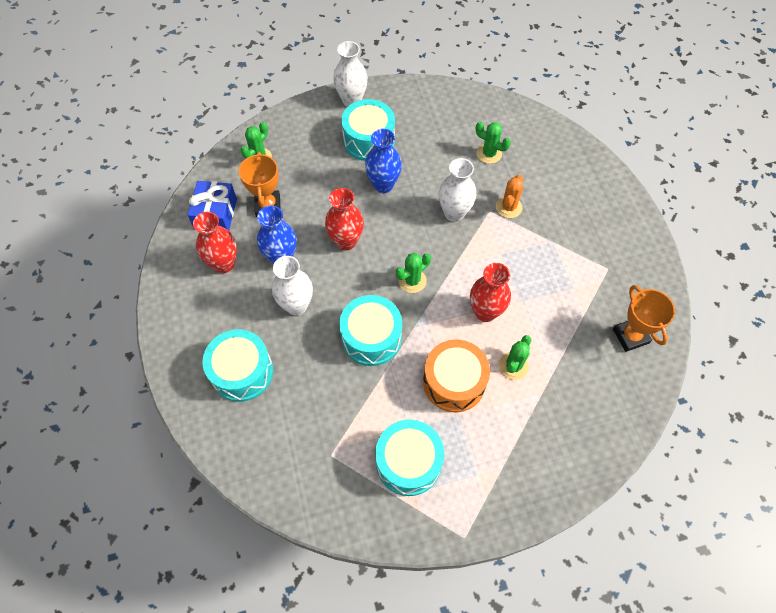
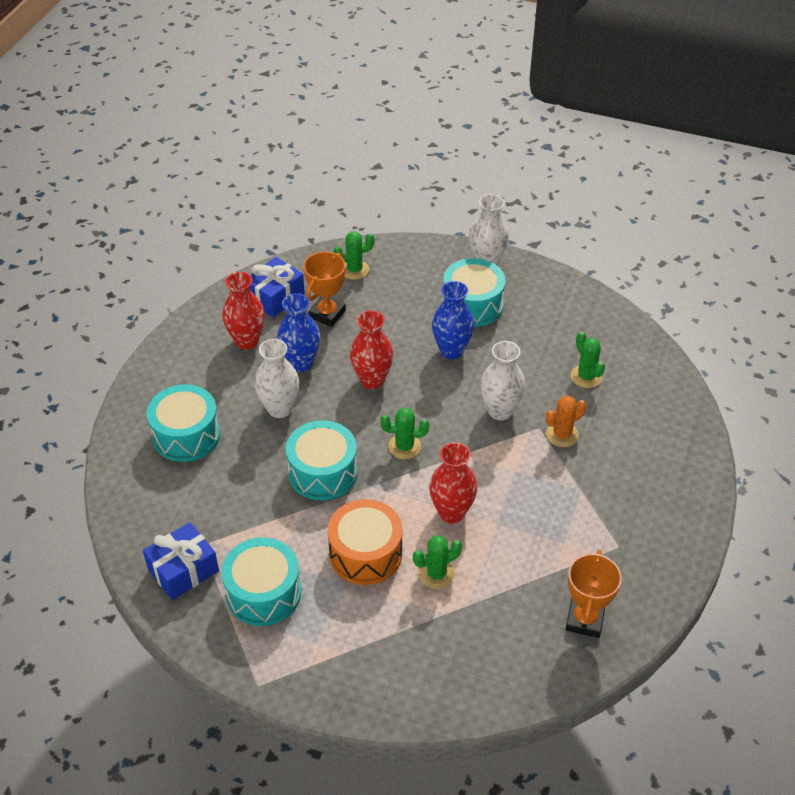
camera: 35 degrees right, 15 degrees down
(334, 485) = (183, 570): none -> blue gift

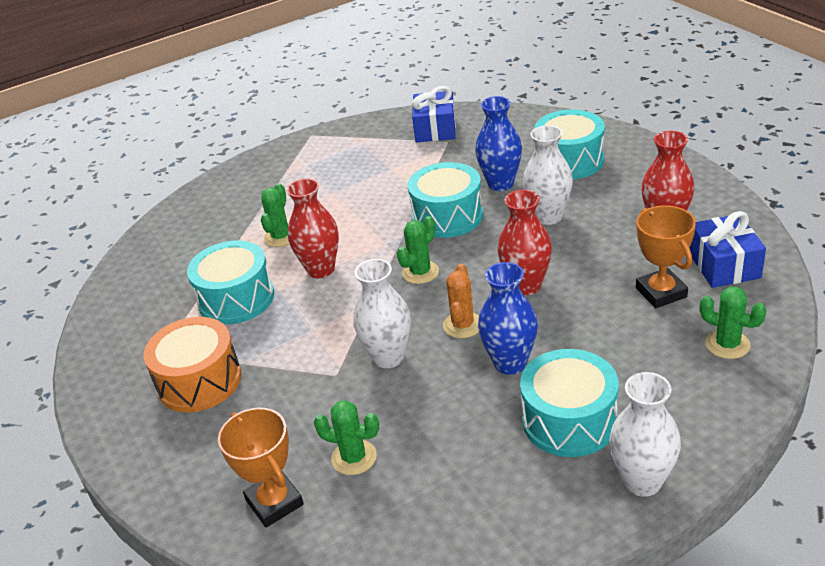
camera: 135 degrees right, 10 degrees down
(263, 593) = (373, 155): turquoise drum -> turquoise drum (236, 299)
(301, 363) = (598, 248): blue vase -> blue vase (500, 184)
(354, 270) = (727, 344): green cactus -> green cactus turned 75 degrees counterclockwise
(365, 553) = (344, 210): orange drum -> orange drum (199, 381)
(562, 435) = (308, 387): orange cactus -> orange cactus (463, 325)
(585, 620) = (142, 295): orange trophy -> orange trophy (274, 502)

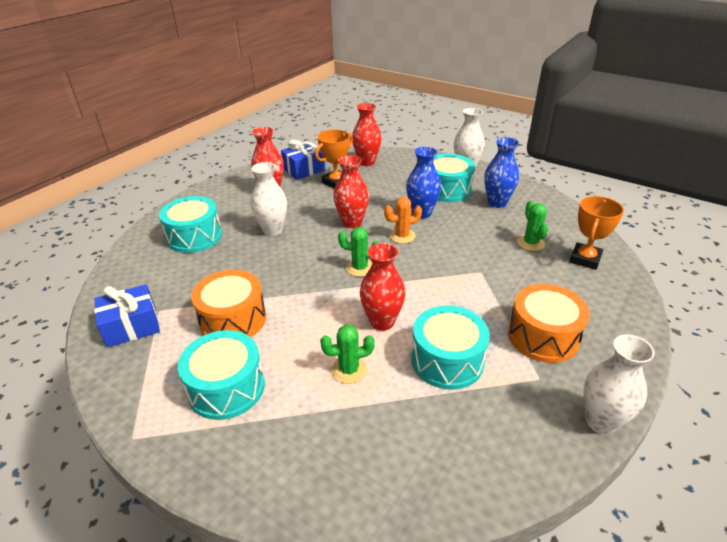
camera: 120 degrees left, 0 degrees up
(388, 357) = (449, 255): white vase -> white vase (601, 421)
(401, 180) = (233, 319): none -> orange drum
(447, 216) = (284, 275): turquoise drum -> turquoise drum (226, 388)
(500, 184) = (232, 261): blue vase -> blue vase (497, 203)
(727, 344) = (367, 162): green cactus -> red vase

